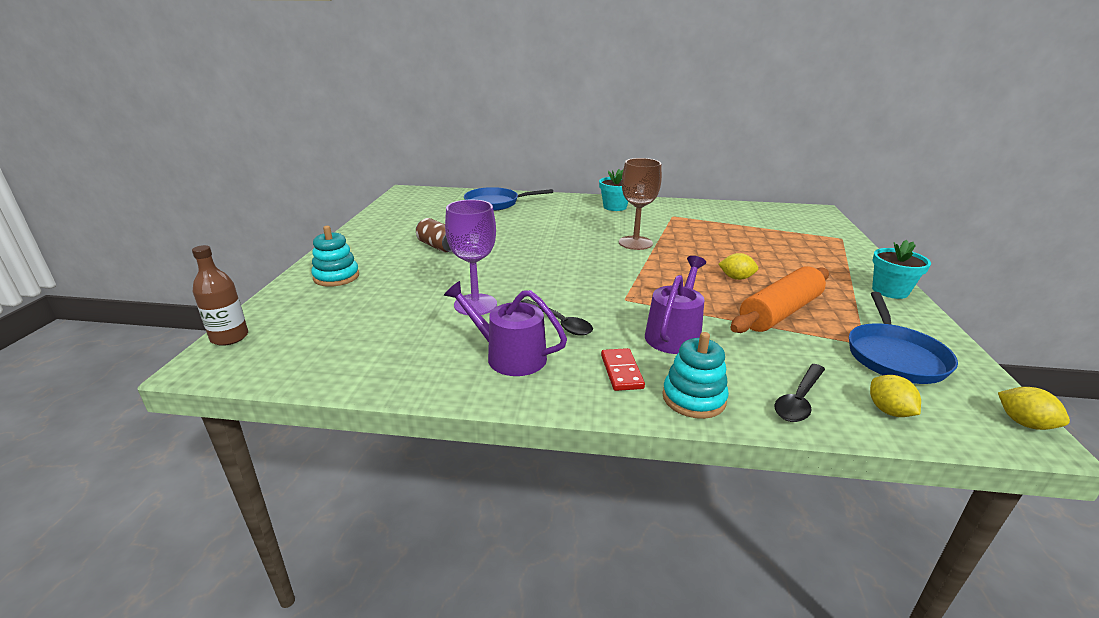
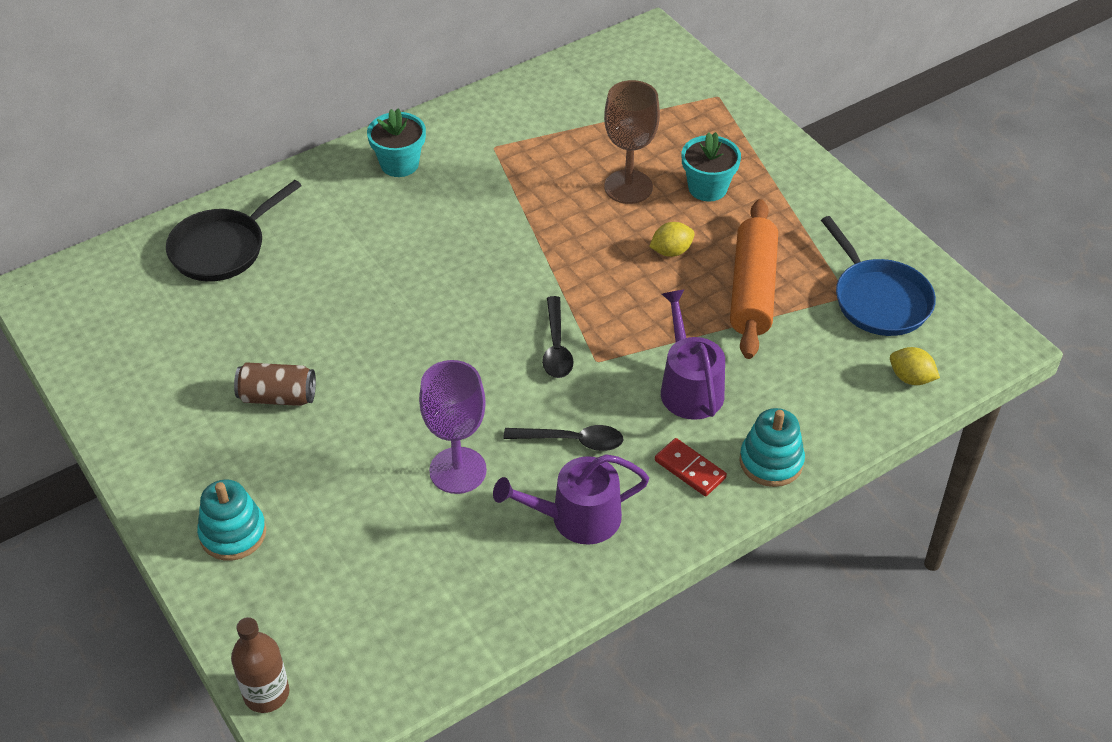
camera: 40 degrees left, 20 degrees up
(495, 203) = (222, 248): blue pan -> black pan
(635, 243) = (507, 241): brown goblet -> brown goblet (628, 187)
(799, 400) = (845, 408): black spoon -> black spoon (556, 346)
(890, 291) = (821, 187): turquoise flower pot -> turquoise flower pot (707, 188)
(1024, 423) = (998, 331): yellow lemon -> none

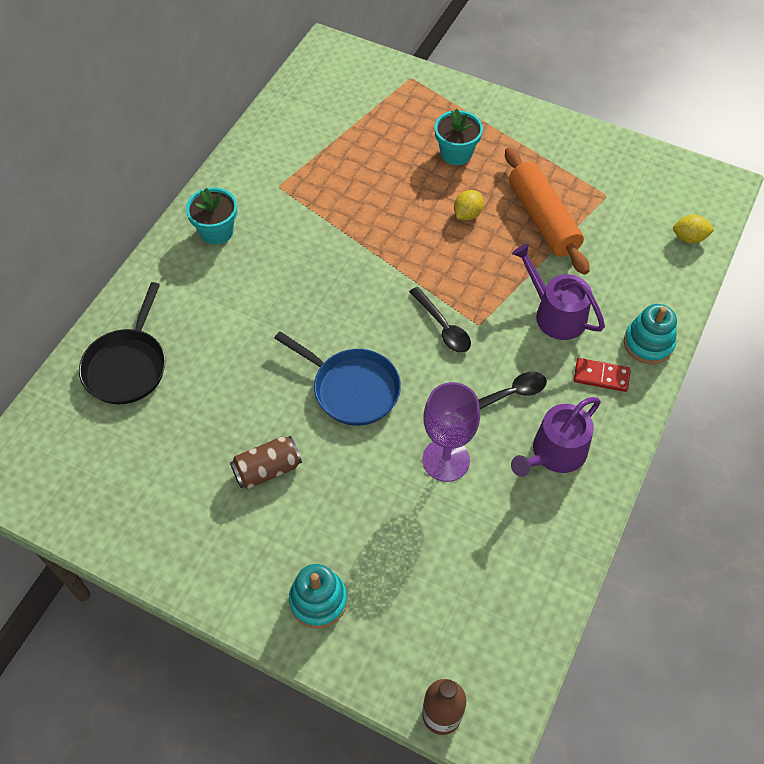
camera: 30 degrees left, 10 degrees up
(628, 187) = (400, 176): brown goblet -> none
(878, 299) = (628, 189): blue pan -> blue pan (352, 388)

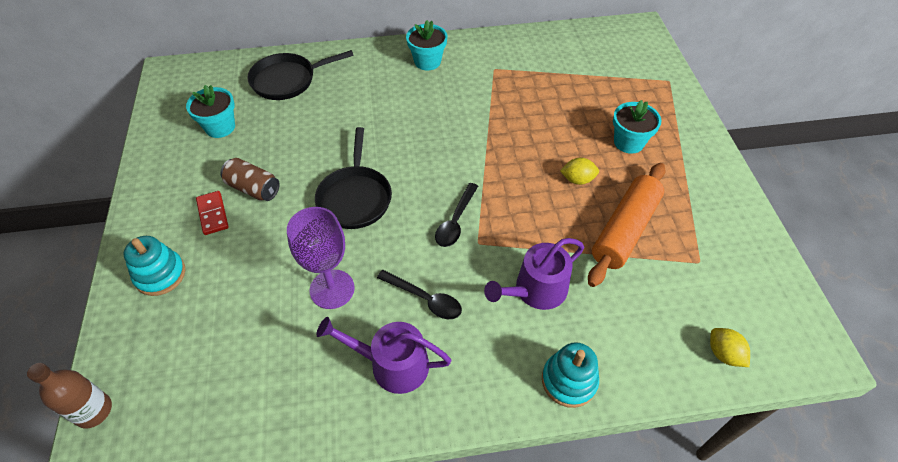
camera: 55 degrees right, 5 degrees down
(146, 462) = (220, 127): none -> turquoise flower pot
(352, 388) = (355, 197): blue pan -> black pan
(555, 314) = (536, 290): purple watering can -> purple watering can turned 135 degrees counterclockwise
(601, 376) = (500, 360): red domino -> red domino (213, 214)

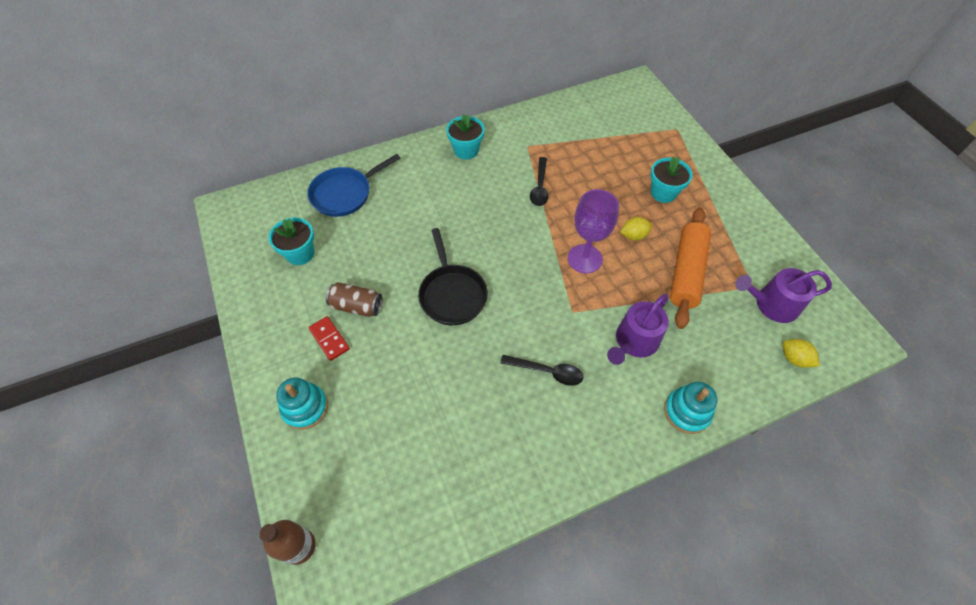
camera: 15 degrees left, 5 degrees up
(287, 80) = (345, 194): black pan -> blue pan
(332, 289) = (465, 382): purple goblet -> purple goblet (584, 259)
(392, 364) = (542, 435): purple watering can -> purple watering can (772, 304)
(455, 221) = (547, 296): black spoon -> black spoon (539, 187)

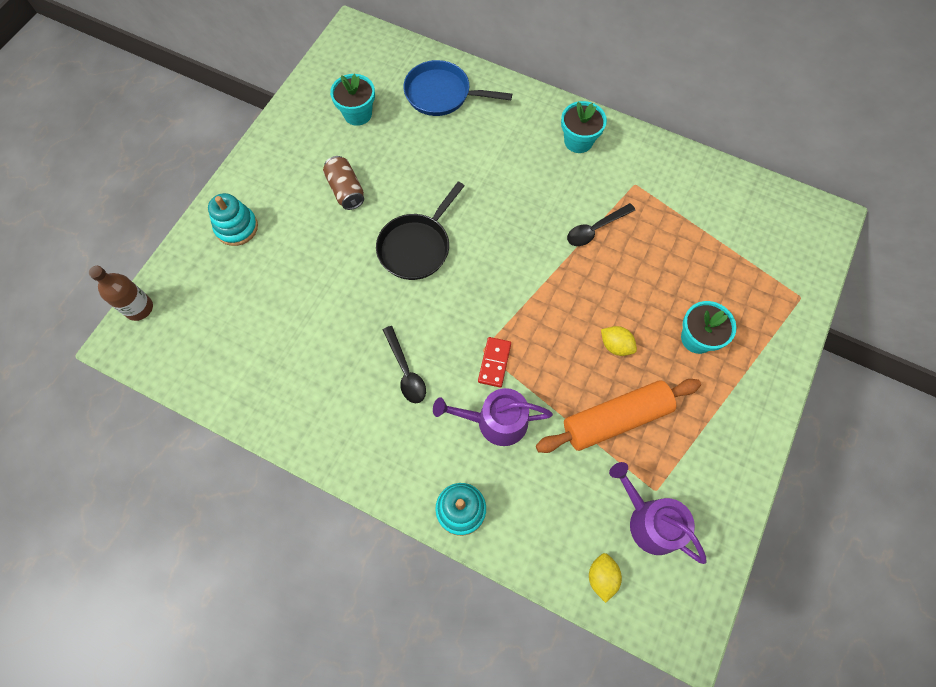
camera: 50 degrees right, 10 degrees up
(329, 339) = (302, 196): red domino -> red domino (494, 363)
(584, 259) = (548, 322): purple goblet -> none

